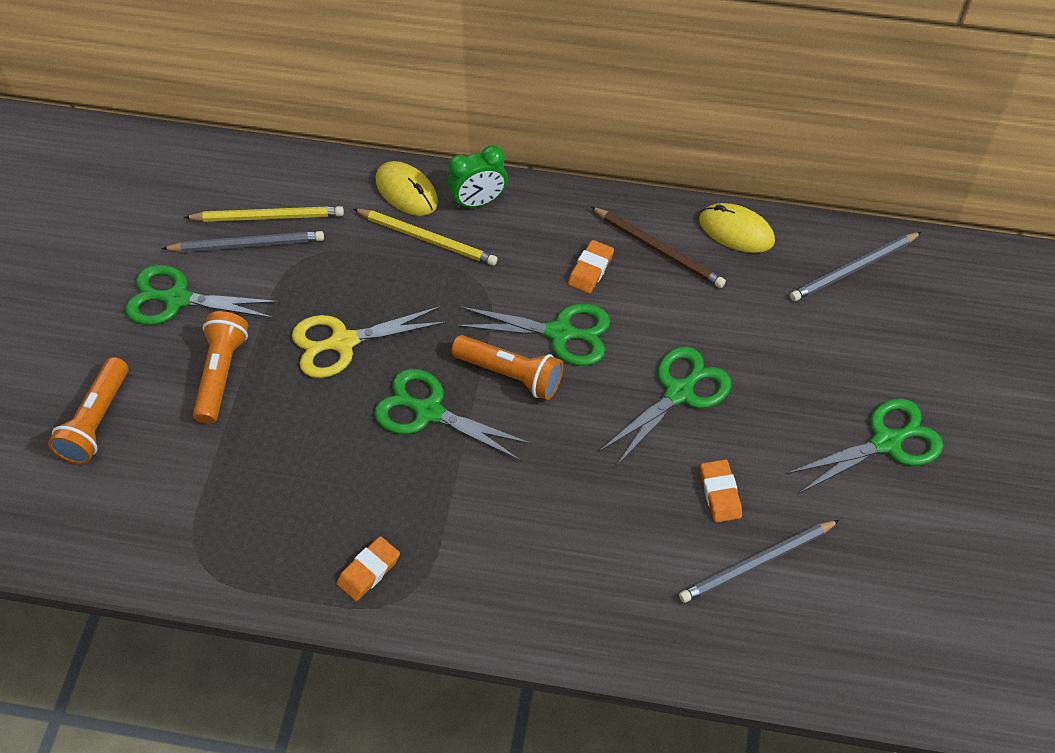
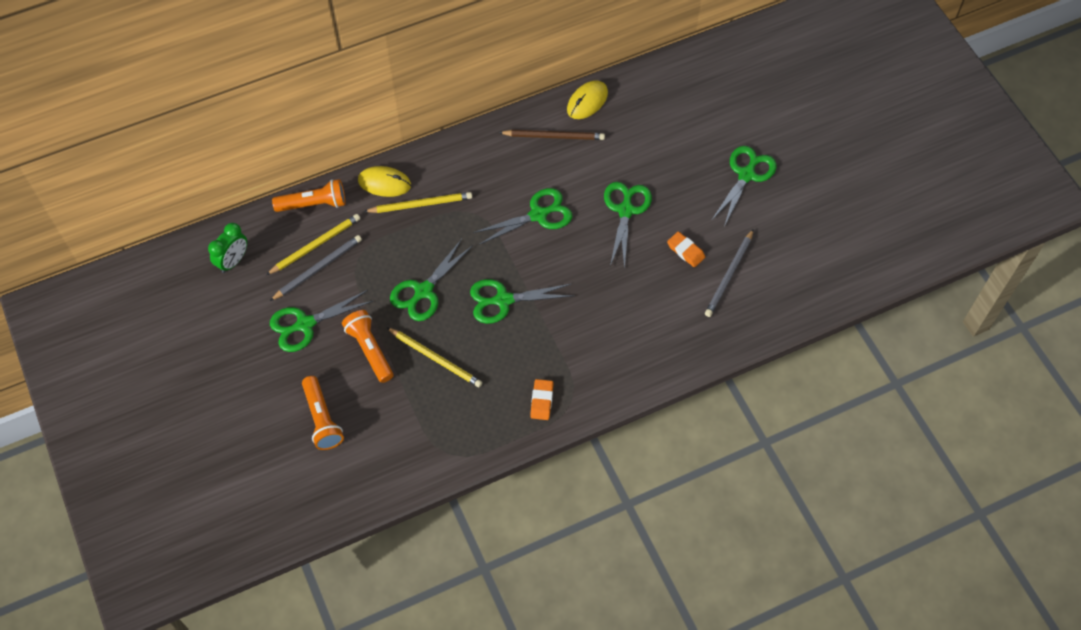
camera: 35 degrees left, 5 degrees up
(287, 432) = (435, 358): none -> yellow pencil
(343, 342) = (423, 291): yellow scissors -> green scissors
(478, 202) = (431, 166): green clock -> green clock (233, 261)
(510, 375) = (530, 254): orange flashlight -> orange flashlight (314, 204)
(590, 269) = (526, 169): orange eraser -> none
(736, 231) = (587, 101): yellow mouse -> yellow mouse turned 45 degrees counterclockwise
(853, 269) = (664, 88): grey pencil -> none

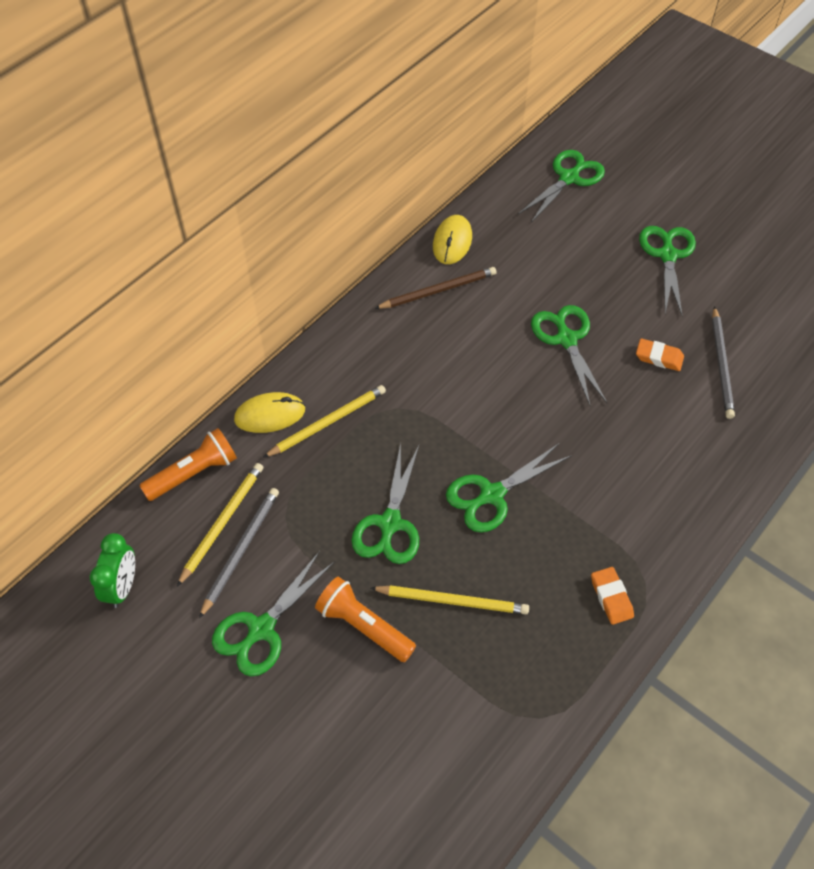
camera: 25 degrees left, 5 degrees down
(322, 419) = (351, 747): orange flashlight -> none
(538, 215) = (473, 381): green scissors -> green scissors (569, 178)

